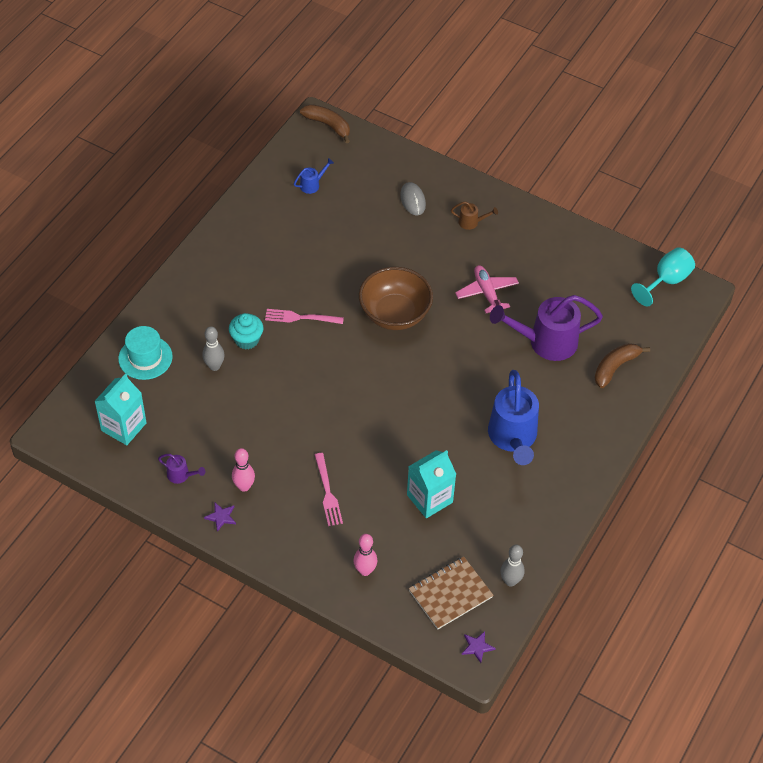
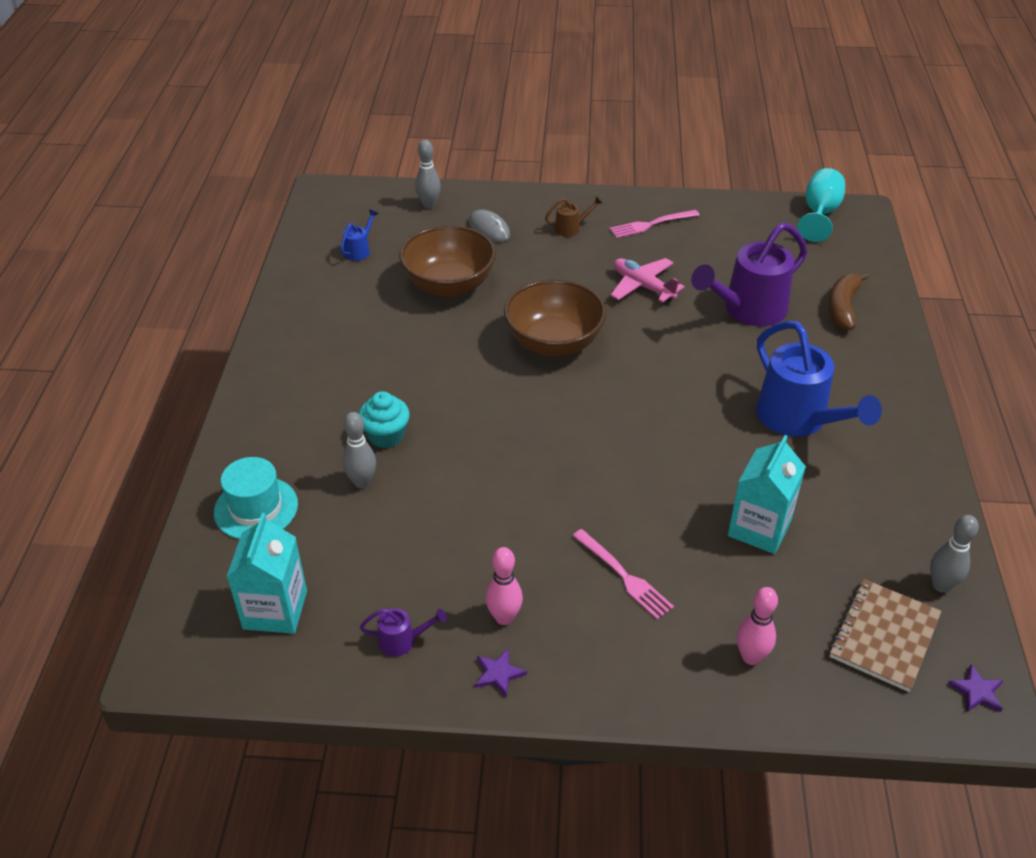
camera: 25 degrees left, 10 degrees down
(300, 318) = (440, 387): pink fork -> pink fork (651, 224)
(328, 125) = (340, 192): brown banana -> none
(355, 239) = (449, 285): none -> brown bowl
(384, 161) = (429, 205): none -> grey bowling pin

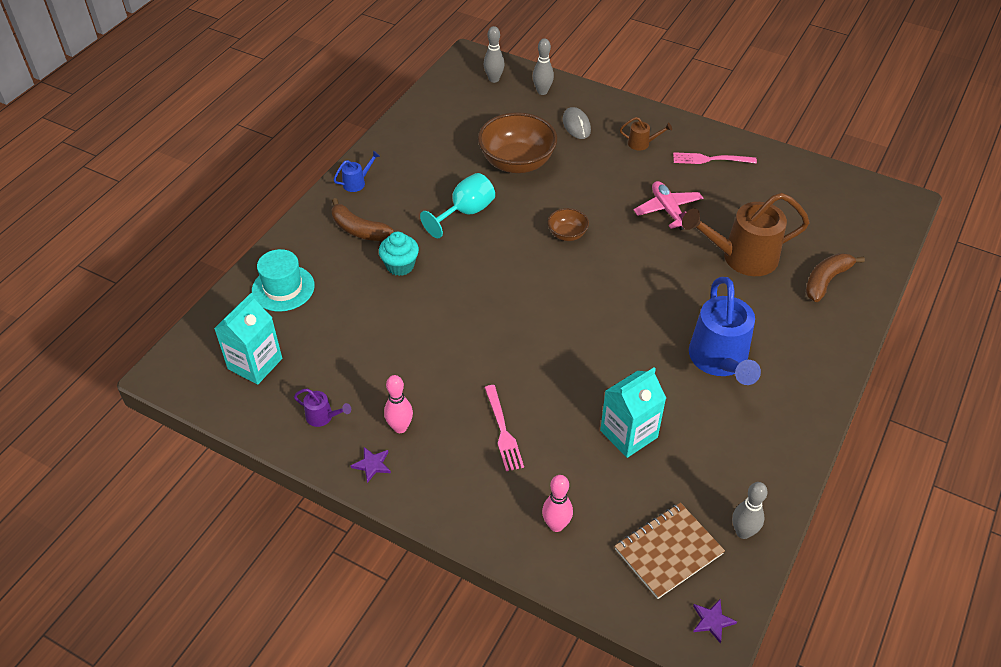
camera: 25 degrees right, 5 degrees up
(309, 411) = (358, 230): none -> brown banana
(359, 250) = (467, 114): blue watering can -> blue watering can (357, 183)
(362, 482) = (363, 294): grey bowling pin -> grey bowling pin (494, 79)
(554, 343) = (567, 234): brown bowl -> brown bowl, size x0.49
(747, 310) = (741, 257): purple watering can -> brown watering can
(819, 214) = (865, 192): turquoise goblet -> turquoise goblet (465, 213)

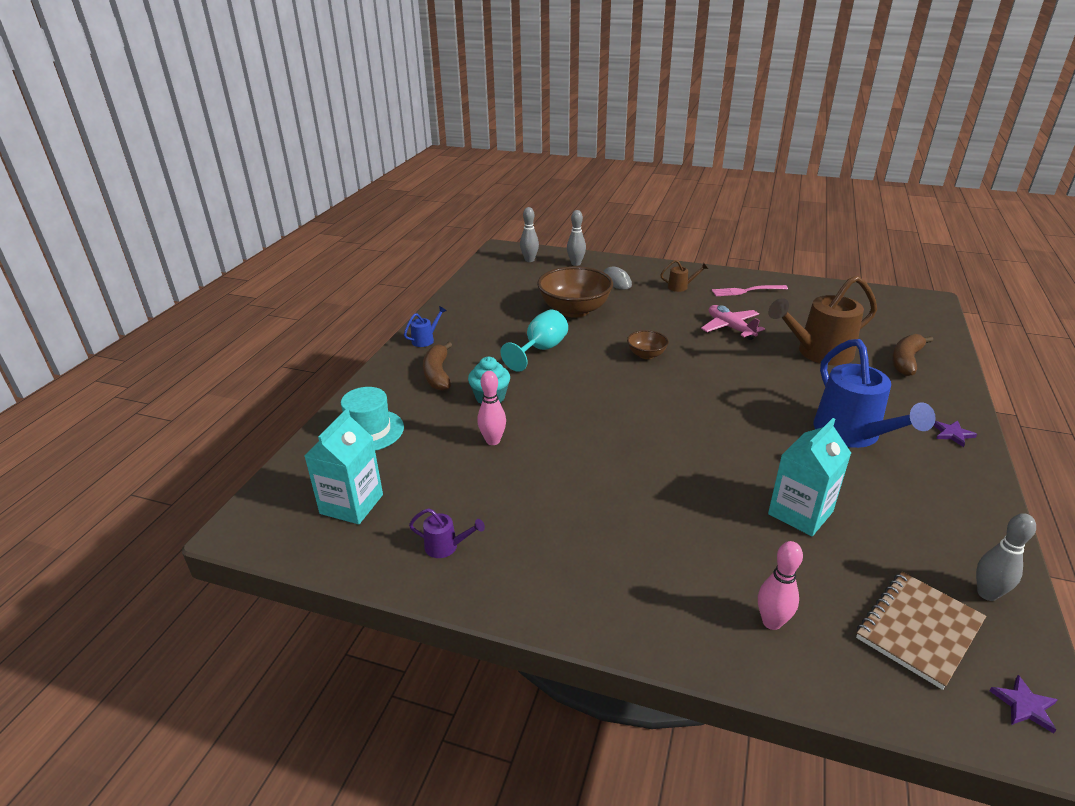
camera: 10 degrees left, 15 degrees down
(358, 230) = (437, 374): brown banana -> brown banana turned 60 degrees clockwise
(372, 465) = (521, 589): purple star -> purple star (952, 434)
(400, 427) = (541, 544): pink bowling pin -> pink bowling pin (493, 441)
(503, 431) = (661, 530): pink fork -> none

